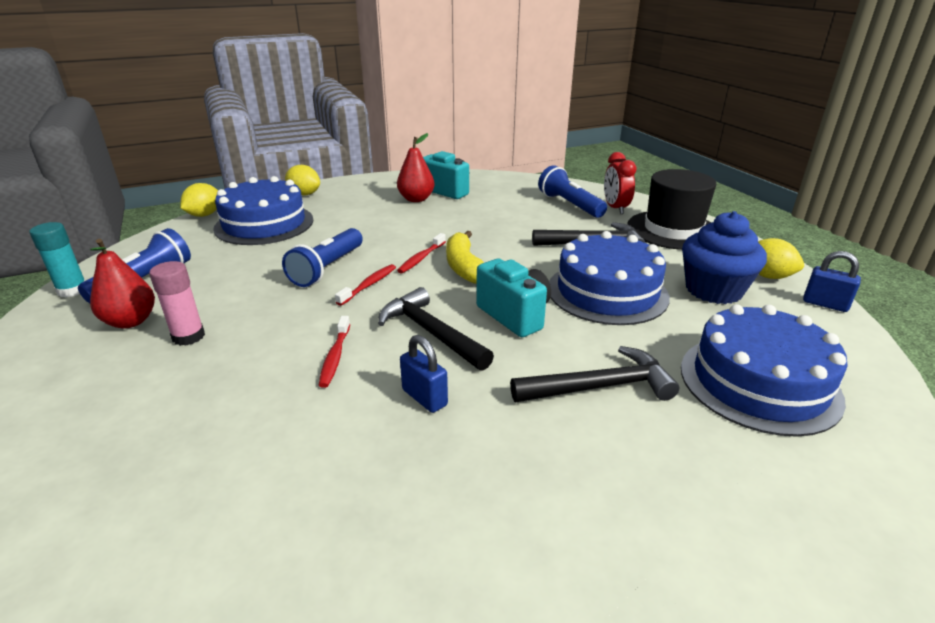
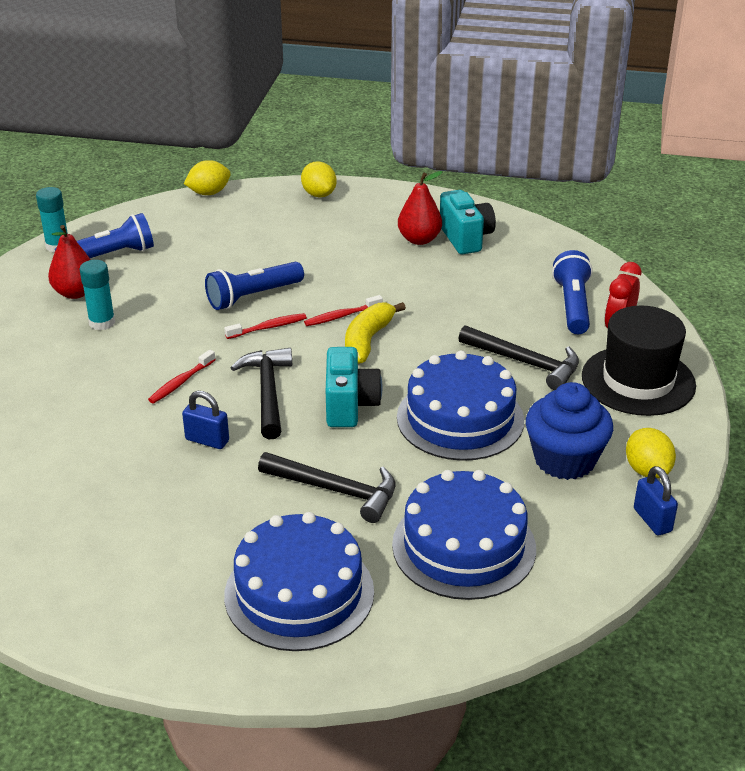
camera: 35 degrees right, 5 degrees up
(188, 336) = (102, 322): pink glue stick -> turquoise glue stick
(264, 224) = (248, 223): blue cake -> blue cake (299, 593)
(424, 397) = (207, 440): blue padlock -> blue padlock turned 60 degrees counterclockwise

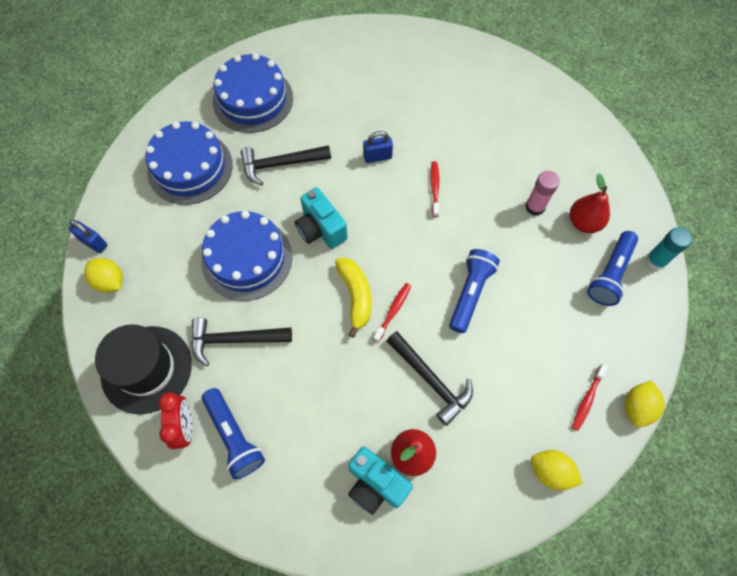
camera: 145 degrees right, 30 degrees up
(102, 322) = (535, 207): turquoise glue stick -> pink glue stick
(267, 392) = (377, 211): black hammer -> black hammer (431, 380)
(268, 327) = (430, 268): red toothbrush -> red toothbrush (587, 399)
(564, 460) = (164, 261): blue cupcake -> none

